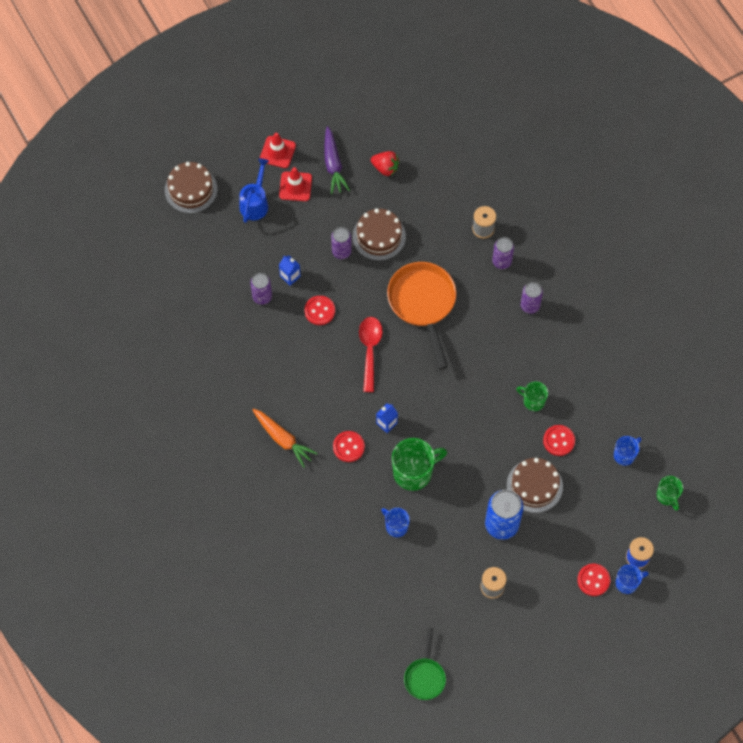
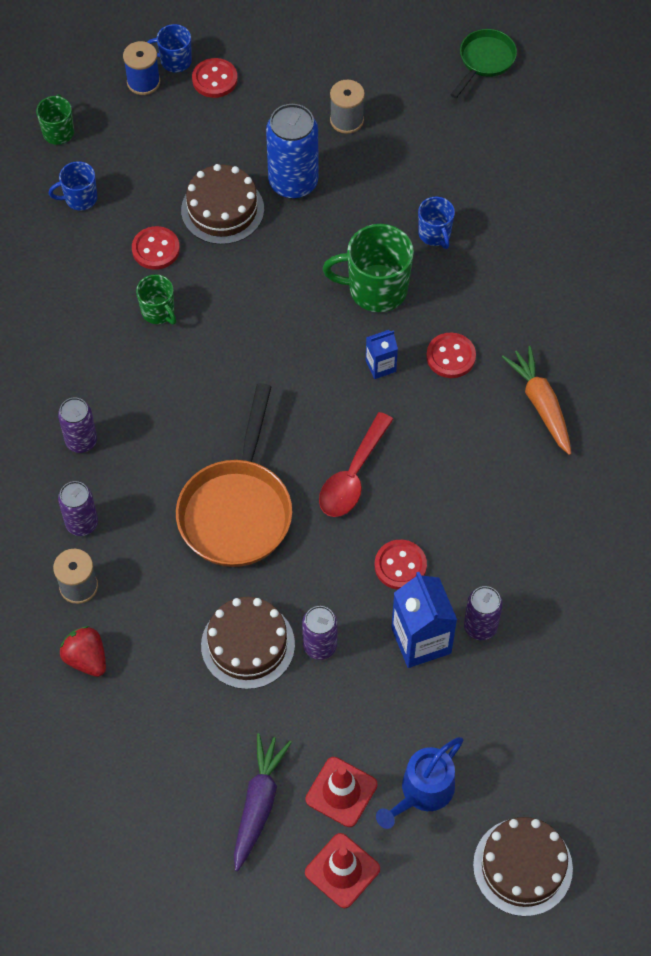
camera: 155 degrees left, 5 degrees down
(290, 276) = (421, 640): blue carton -> blue carton, size x1.83
(385, 168) = (175, 758): red strawberry -> red strawberry (86, 659)

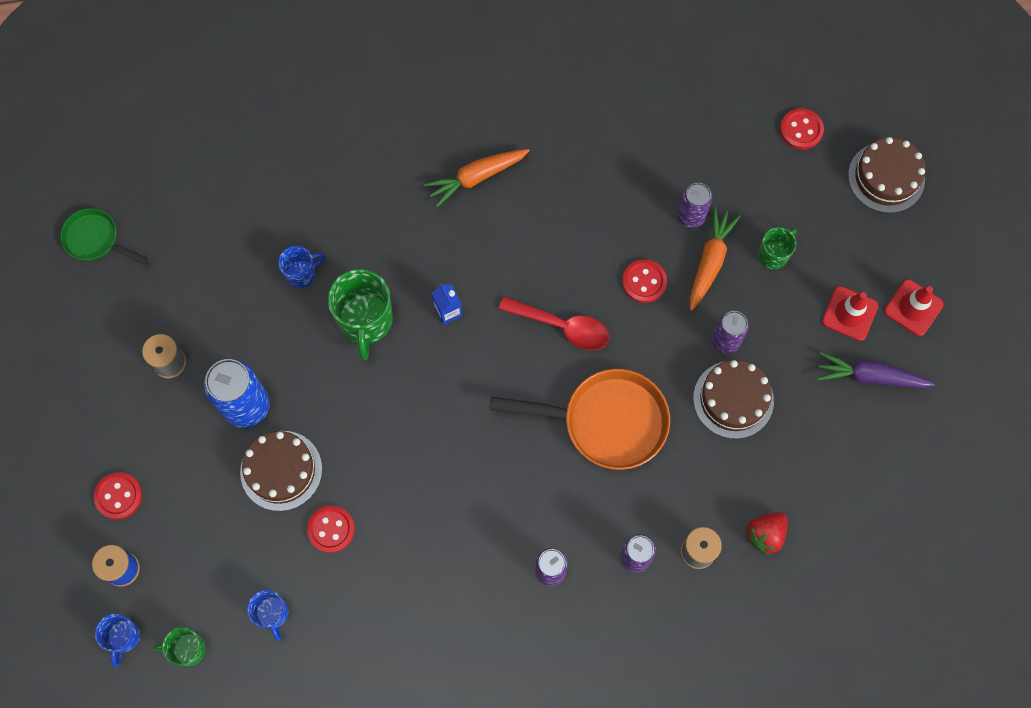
camera: 95 degrees left, 10 degrees up
(158, 312) = (403, 517): green mug -> green mug (773, 254)
(174, 61) = (94, 540): blue mug -> blue mug (124, 637)
(421, 640) = (710, 261): blue carton -> orange carrot
(422, 792) = (839, 253): blue watering can -> none
(450, 356) = (434, 253): red button -> red button (801, 130)

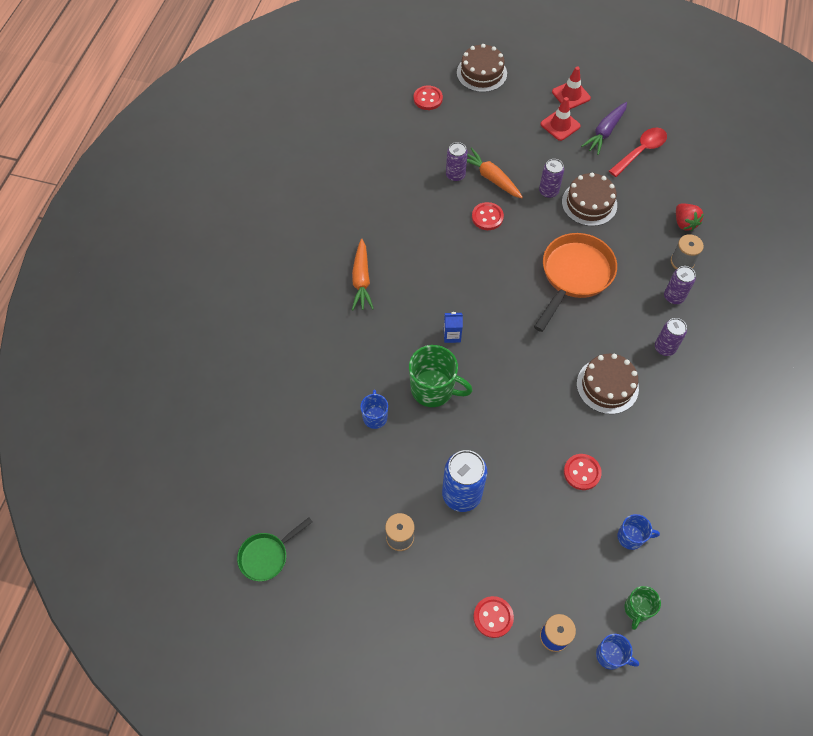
camera: 65 degrees left, 10 degrees down
(281, 470) = (522, 489): brown cake -> brown cake (607, 386)
(562, 326) = (496, 274): red spoon -> red spoon (640, 151)
(773, 254) = (503, 145): green mug -> none

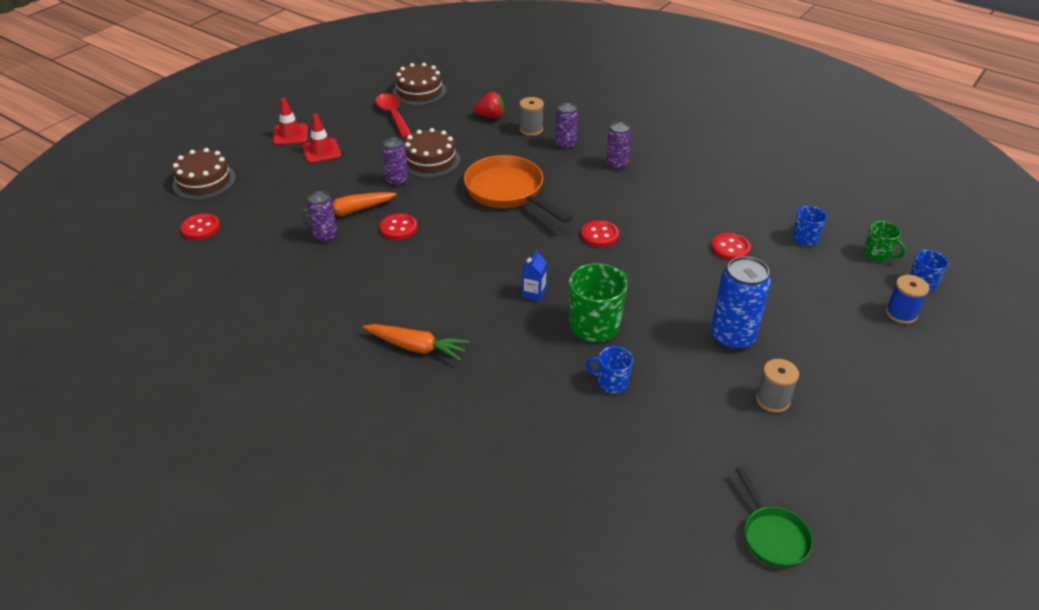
camera: 70 degrees left, 20 degrees down
(493, 617) = (877, 351): red button -> red button (599, 235)
(605, 132) = (354, 128): purple carrot -> none
(607, 386) = (642, 207): brown cake -> brown cake (419, 91)

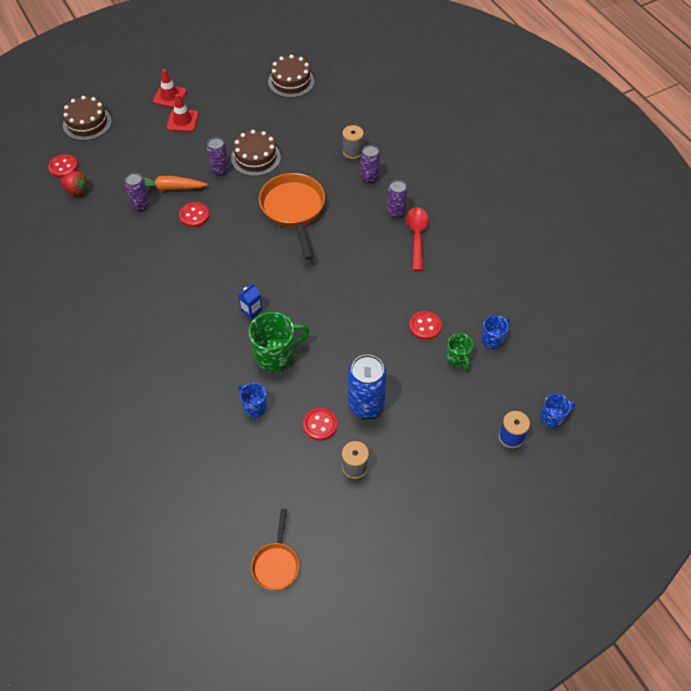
camera: 25 degrees right, 15 degrees up
(393, 116) = (255, 101): red spoon -> red spoon (416, 236)
(417, 347) = (145, 325): orange carrot -> none
(490, 116) = (329, 127): red strawberry -> red strawberry (76, 190)
(599, 235) = (334, 276): red button -> red button (320, 425)
(772, 536) = (276, 564): green pan -> orange pan
(878, 254) = (539, 377): green mug -> green mug (457, 358)

